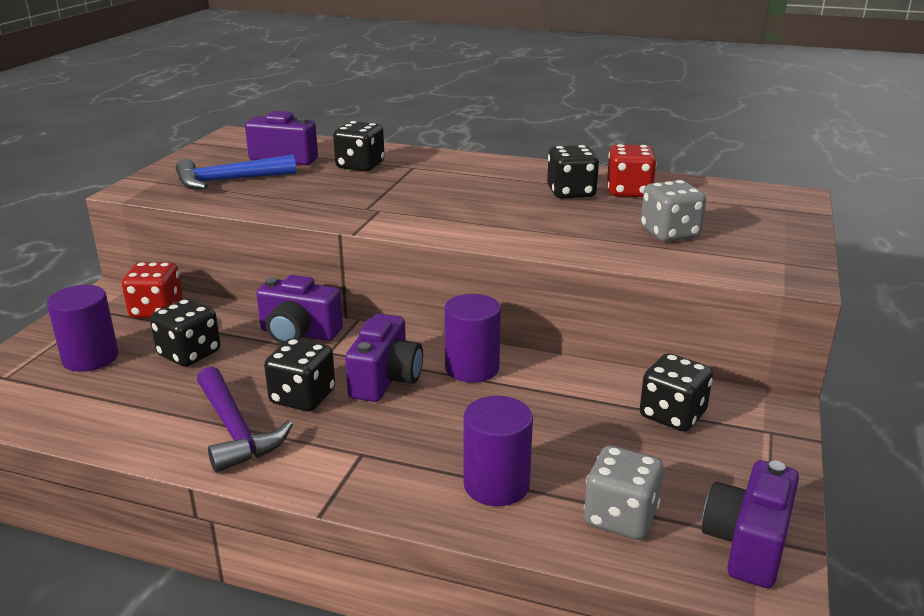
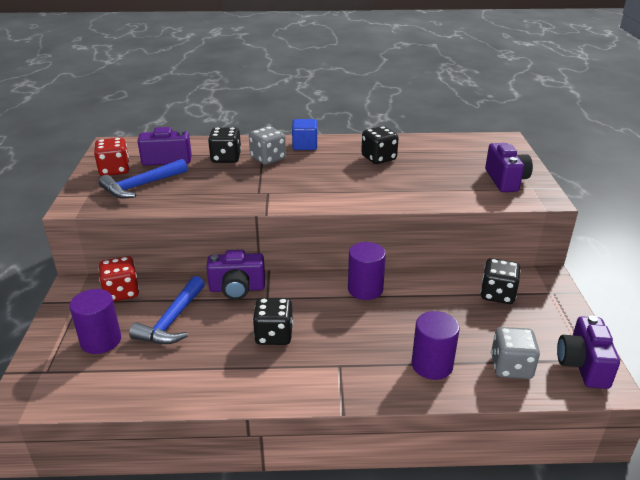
camera: 20 degrees left, 5 degrees up
(189, 354) = (172, 321): black dice -> blue hammer
(235, 431) = (247, 370): purple hammer -> none
(386, 379) = (318, 310): purple camera -> purple camera (506, 180)
(478, 165) = (305, 145): none -> blue cube
(629, 191) = (412, 152): red dice -> red dice (114, 170)
(670, 233) = (457, 179): grey dice -> grey dice (268, 158)

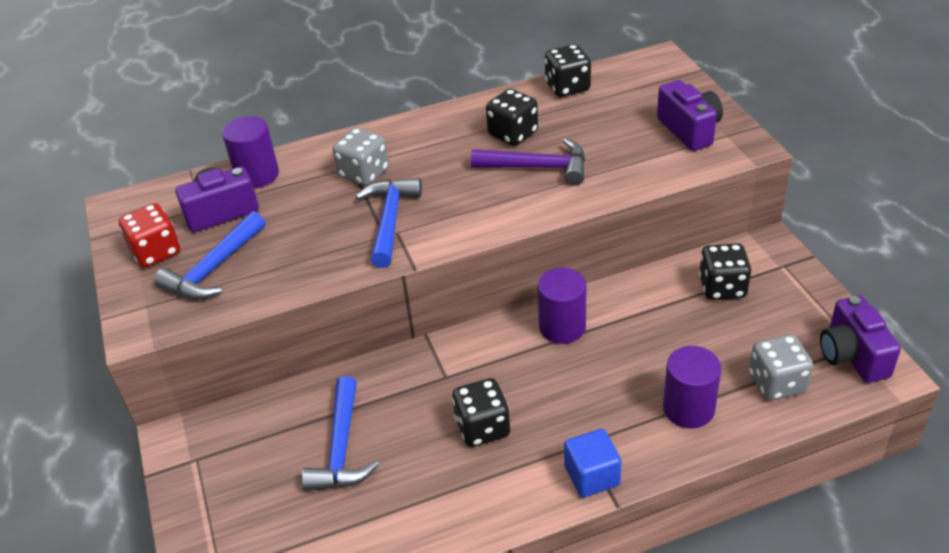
camera: 15 degrees left, 10 degrees up
(101, 340) = (264, 506): purple cylinder -> purple cylinder (257, 175)
(122, 292) = (247, 427): red dice -> none
(226, 158) = (304, 188): black dice -> black dice (567, 87)
(237, 289) = (399, 375): purple camera -> none
(267, 185) = (390, 220): none -> blue hammer
(305, 145) = (402, 137): blue cube -> blue cube (592, 476)
(385, 179) = (538, 167): none -> purple hammer

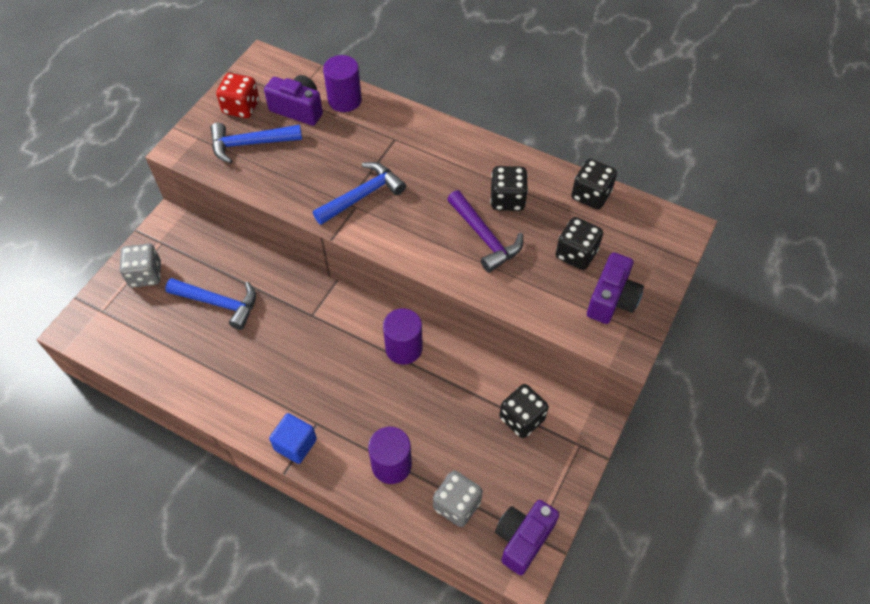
camera: 45 degrees right, 15 degrees up
(341, 448) = (219, 303): blue hammer -> blue hammer turned 120 degrees counterclockwise
(364, 173) = (394, 150): grey dice -> grey dice (145, 275)
(482, 427) = (288, 362): black dice -> black dice (576, 254)

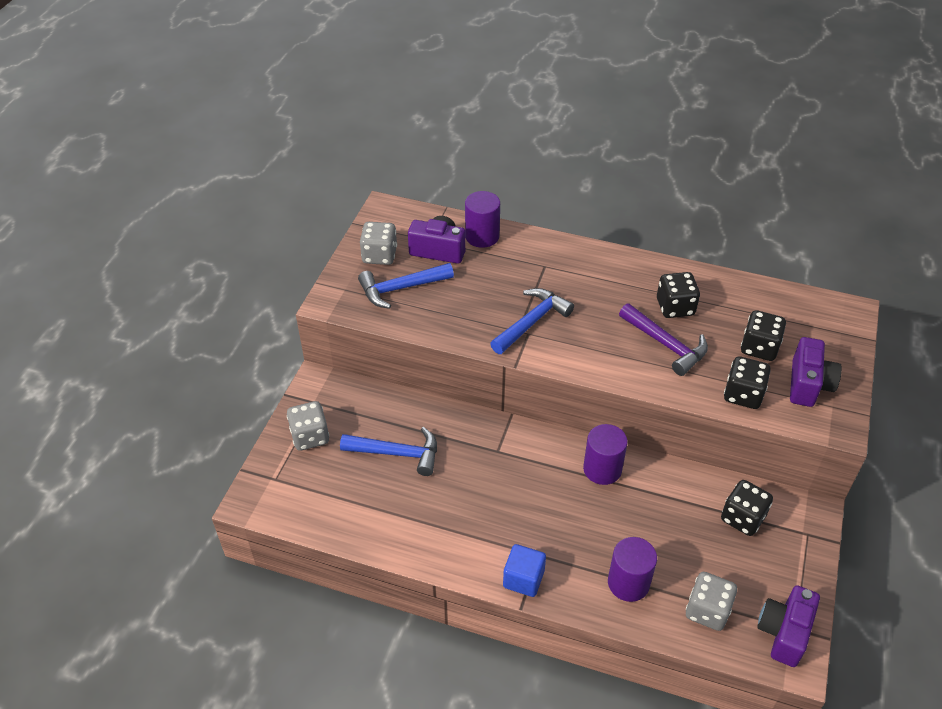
camera: 10 degrees left, 10 degrees down
(241, 107) = (379, 255): red dice -> grey dice
(590, 195) = (753, 293): black dice -> black dice (743, 394)

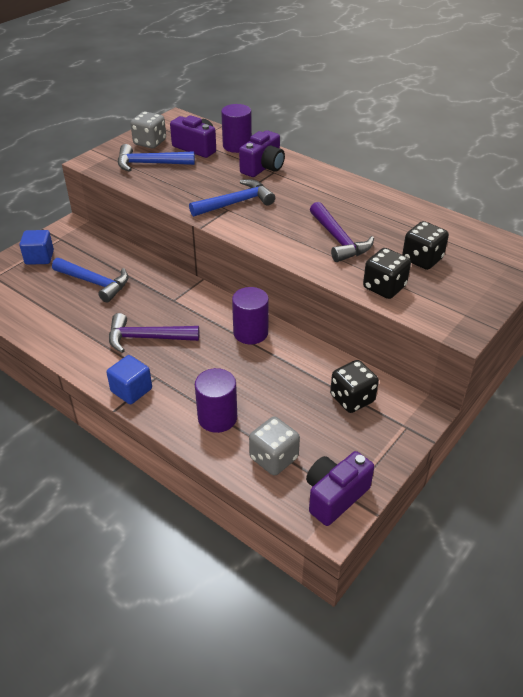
camera: 20 degrees right, 5 degrees down
(310, 436) = (39, 257): grey dice -> blue cube
(499, 509) = (146, 338): none -> purple hammer
(675, 307) = (364, 218): black dice -> none
(808, 384) = (451, 294): purple camera -> purple camera (263, 167)

